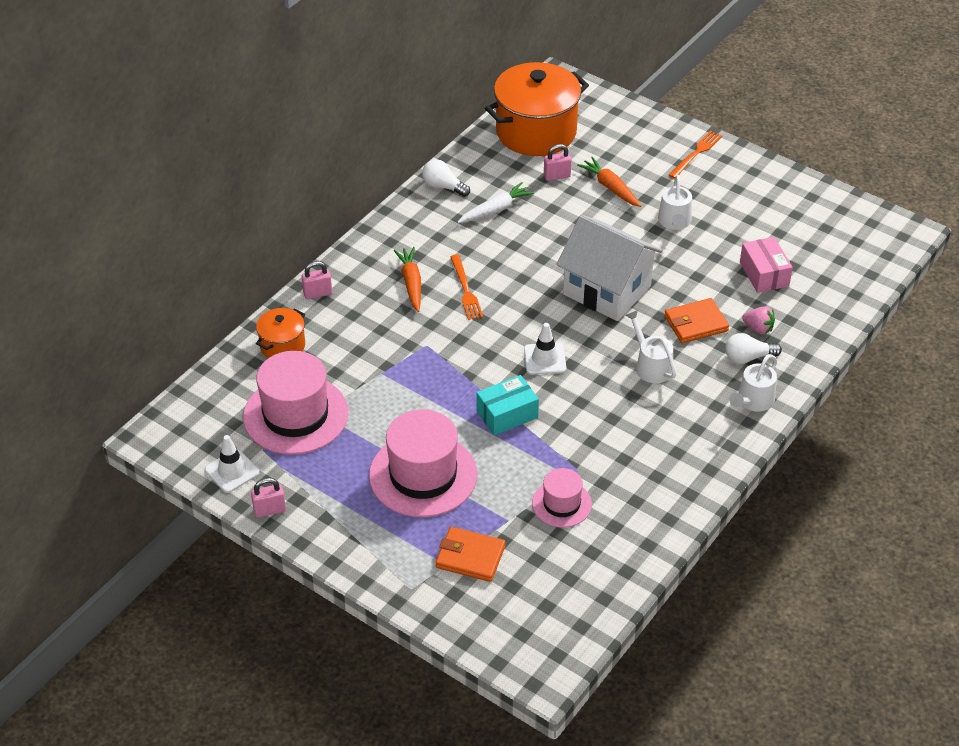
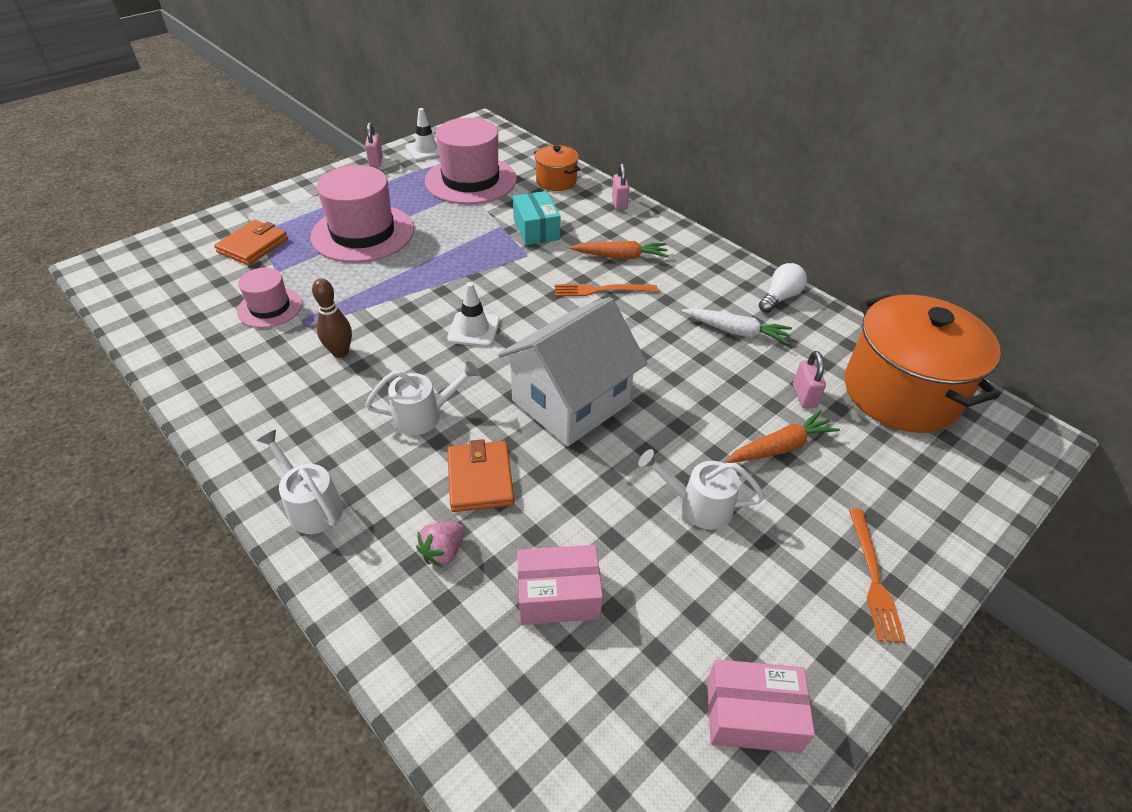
camera: 100 degrees right, 0 degrees up
(495, 210) = (736, 331): white carrot -> white carrot turned 45 degrees counterclockwise
(507, 414) = (408, 291): turquoise box -> turquoise box (536, 229)
(602, 435) = (340, 352): none -> brown bowling pin
(696, 153) = (873, 577): orange fork -> orange fork turned 45 degrees clockwise
(748, 358) = (392, 522): white light bulb -> none
(796, 198) = (752, 715): none -> pink box

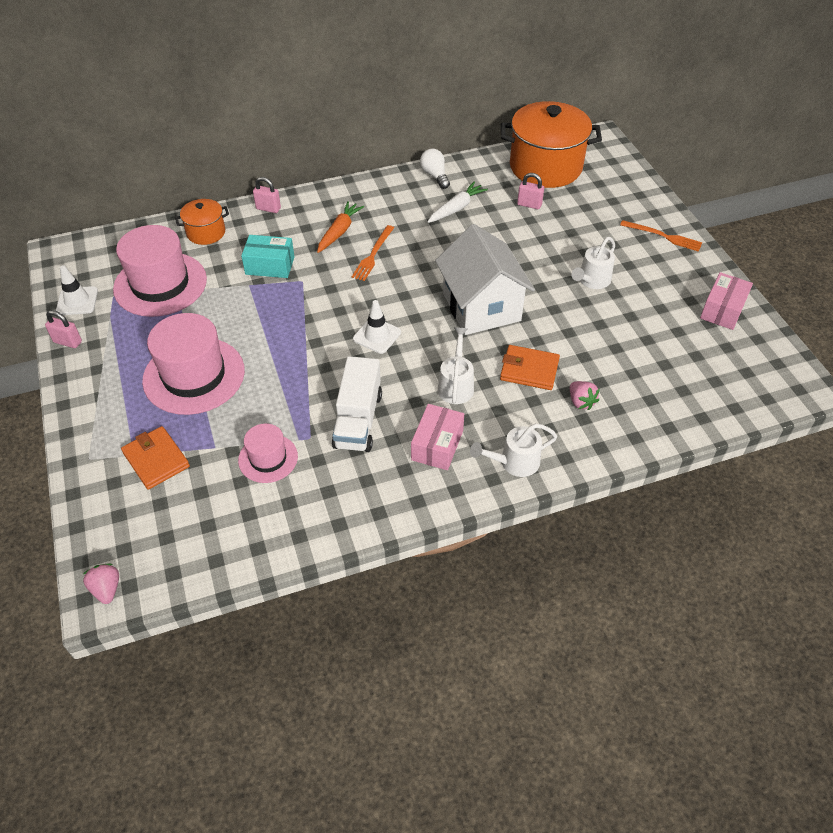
camera: 65 degrees left, 5 degrees up
(104, 267) = (107, 589): none -> pink strawberry
(340, 352) = (358, 420): brown bowling pin -> white truck
(558, 595) = (630, 359): pink box -> pink box (437, 445)
(780, 447) = (564, 231): orange carrot -> none

